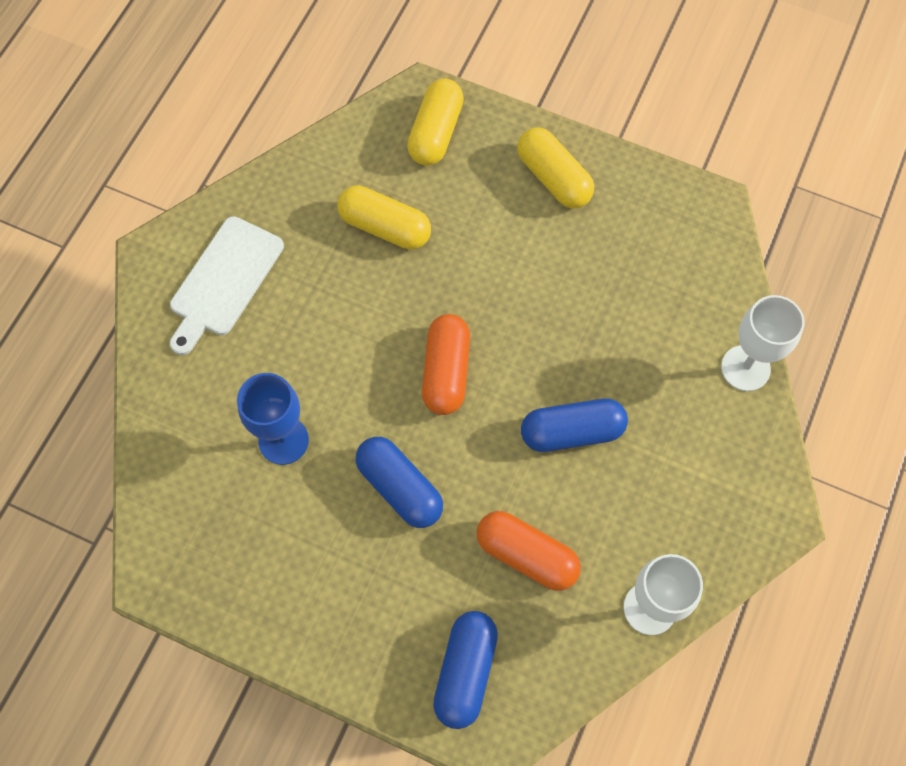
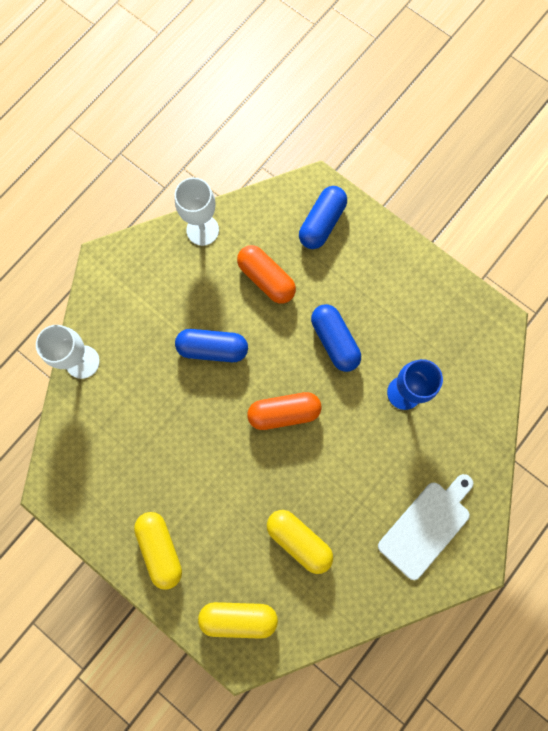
camera: 165 degrees left, 10 degrees up
(436, 133) = (238, 616): yellow capsule -> yellow capsule turned 60 degrees clockwise
(446, 371) = (284, 413): orange capsule -> orange capsule turned 60 degrees clockwise

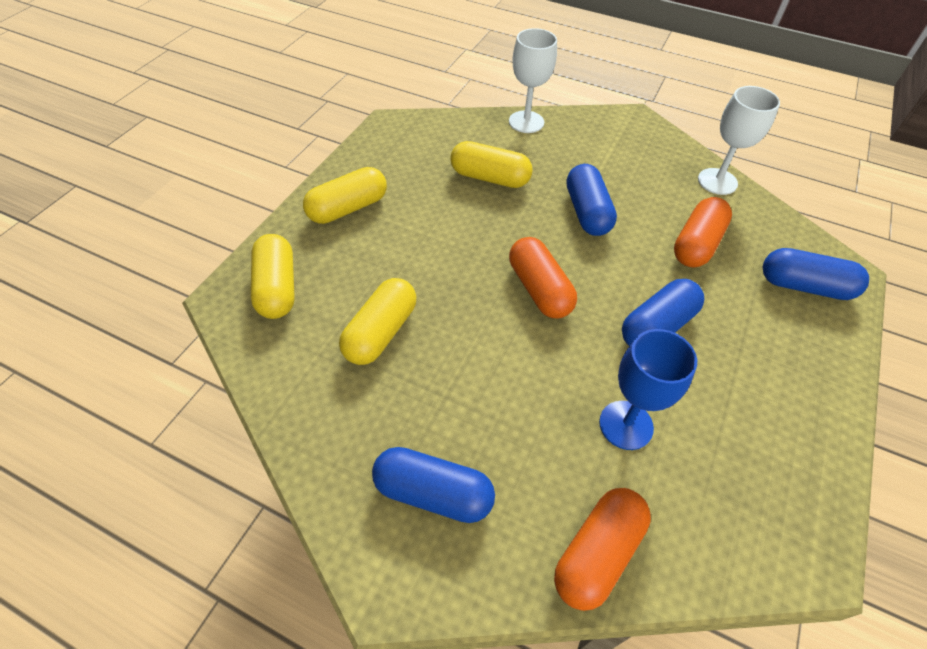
camera: 75 degrees right, 25 degrees down
(152, 416) = (490, 178): none -> yellow capsule
(426, 526) = (433, 493): white cutting board -> blue capsule
(478, 439) = (598, 553): none -> orange capsule

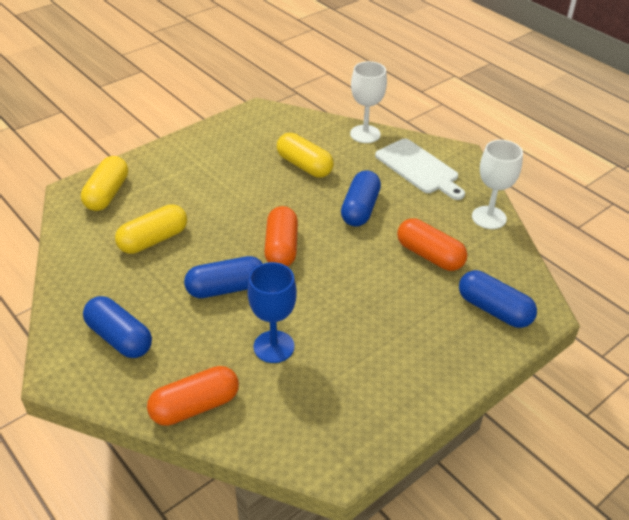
camera: 25 degrees right, 10 degrees down
(348, 208) = (187, 158): yellow capsule -> none
(609, 146) = (419, 168): none -> white cutting board
(657, 326) = (349, 297): blue capsule -> blue capsule (226, 288)
(697, 244) = (429, 255): orange capsule -> orange capsule turned 75 degrees clockwise

